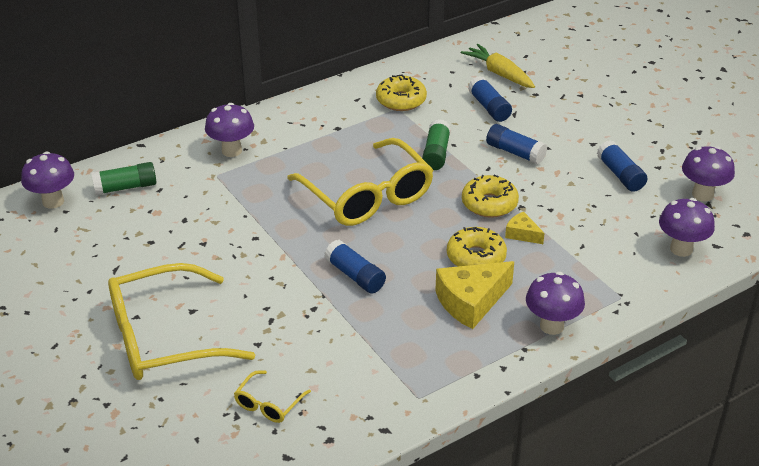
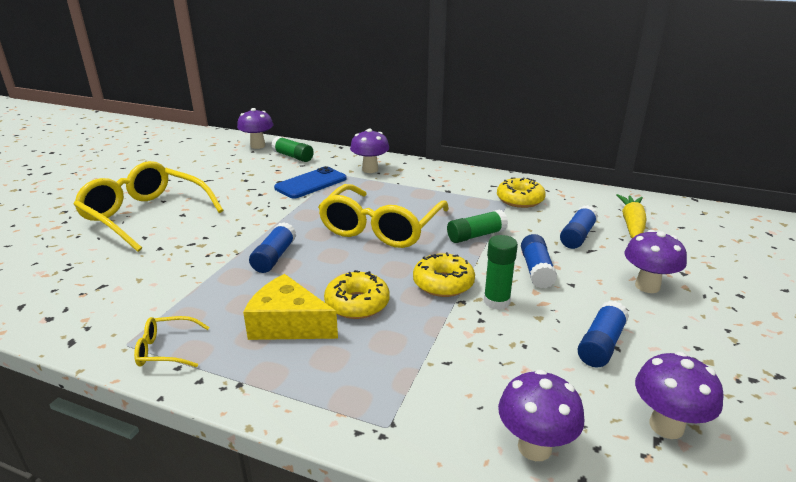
camera: 55 degrees right, 10 degrees down
(218, 201) = (311, 183): none -> blue phone
(268, 404) = (86, 276): yellow glasses -> yellow glasses (166, 350)
(522, 234) = (421, 317): yellow cheese -> none
(536, 191) = (496, 301): none -> green glue stick
(551, 326) = (291, 390): purple mushroom -> purple mushroom (647, 286)

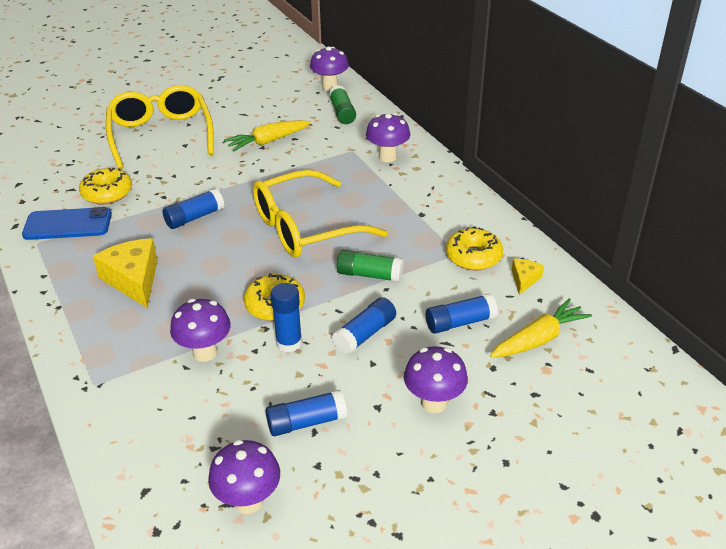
camera: 40 degrees right, 10 degrees up
(166, 350) = (51, 259): yellow glasses -> none
(259, 189) = (268, 141): none -> yellow carrot
(311, 183) = (315, 152): blue phone -> blue phone (68, 224)
(357, 304) = (194, 288): yellow donut -> yellow donut (107, 193)
(496, 301) = (289, 343): green glue stick -> blue glue stick
(534, 447) = (150, 453): purple mushroom -> purple mushroom (205, 352)
(568, 199) = (524, 279): none -> yellow cheese

